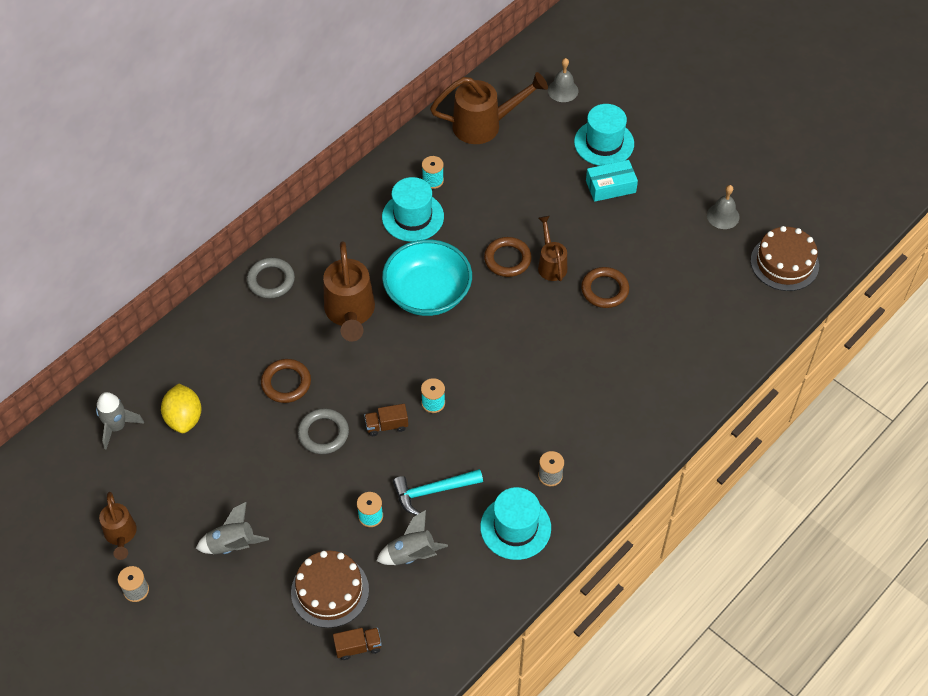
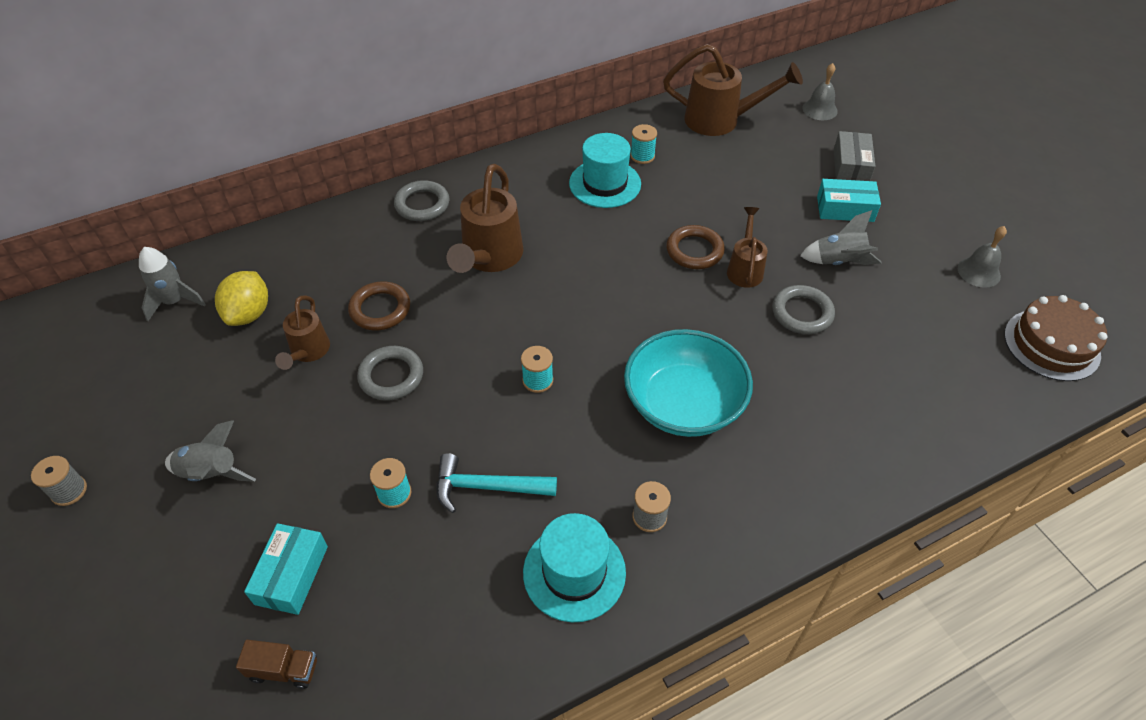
camera: 20 degrees right, 5 degrees down
(121, 536) = (97, 420): brown watering can -> brown watering can (308, 352)
(330, 591) = (291, 575): brown cake -> turquoise box
(386, 425) = (469, 390): brown truck -> none
(412, 554) = (420, 562): grey rocket -> grey rocket (839, 262)
(427, 293) = (586, 261): turquoise bowl -> turquoise bowl (683, 404)
(604, 143) = (851, 166): turquoise hat -> grey box
(604, 290) = (802, 313): brown ring -> grey ring

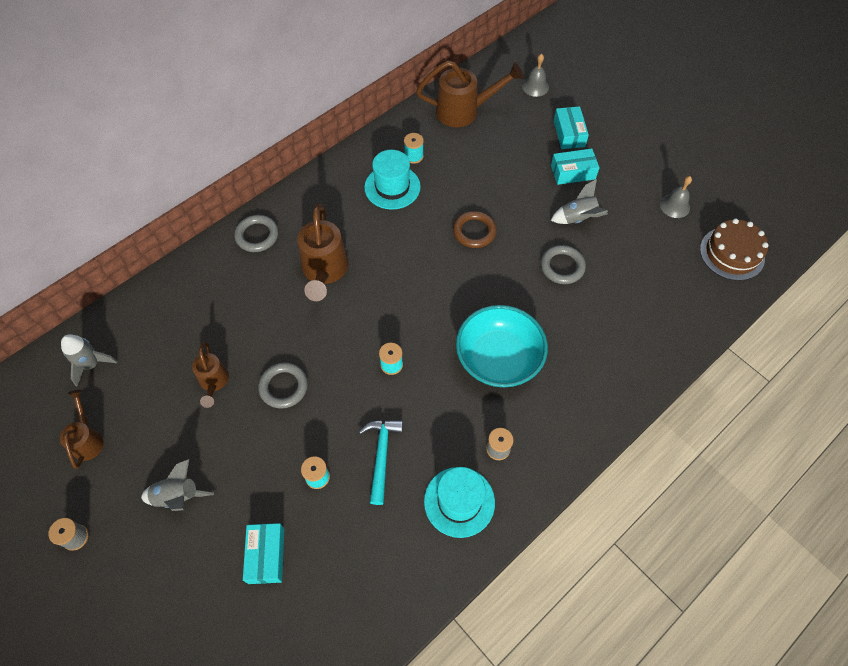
camera: 15 degrees left, 10 degrees up
(249, 314) = (155, 361): yellow lemon -> none
(284, 670) = (286, 622): brown truck -> none
(380, 309) = (256, 334): brown ring -> none
(487, 487) = (381, 455): turquoise hammer -> turquoise hammer turned 105 degrees clockwise
(745, 268) = (514, 239): brown watering can -> brown watering can (88, 439)
(851, 166) = (569, 133): grey box -> turquoise box

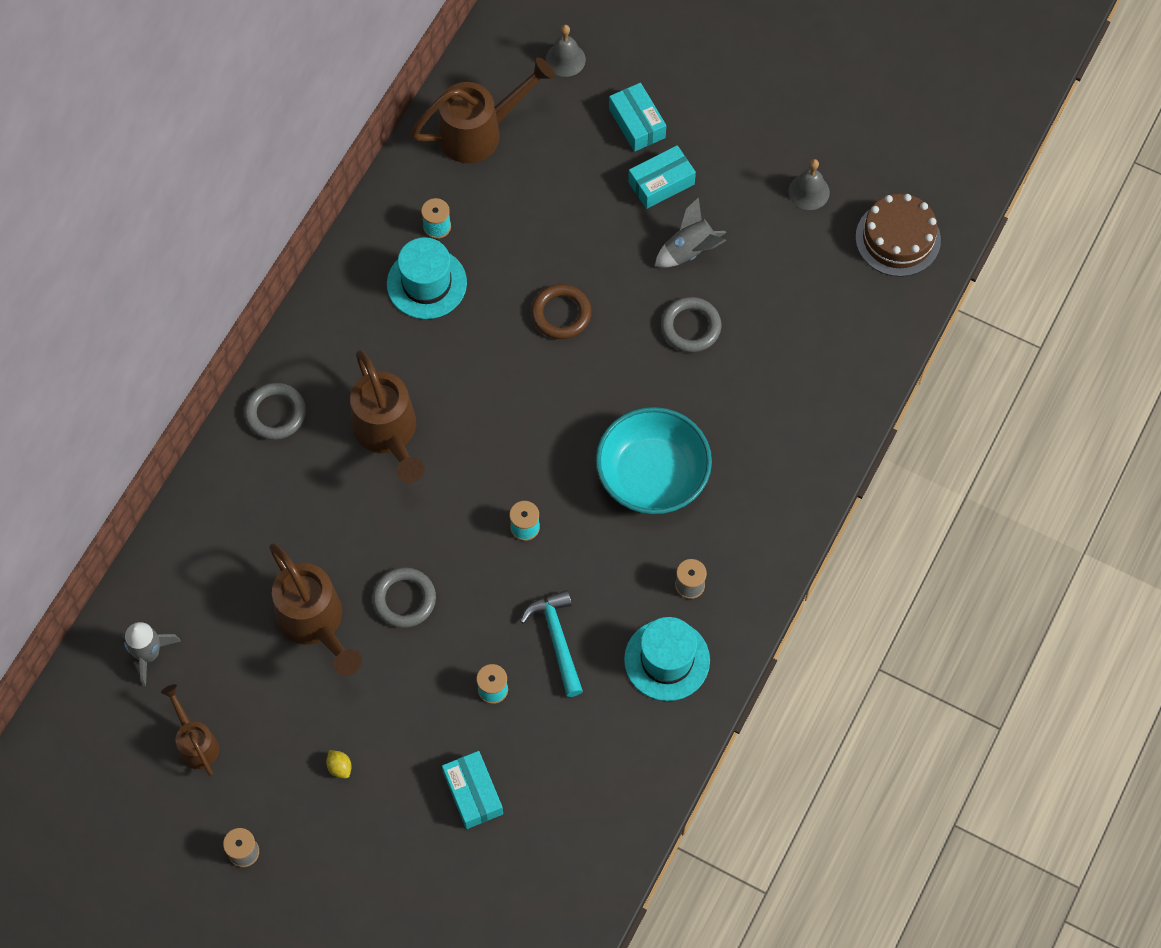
camera: 20 degrees left, 5 degrees up
(178, 496) = (340, 767): grey rocket -> yellow lemon
(214, 383) = (315, 624): brown watering can -> brown watering can, size x1.71

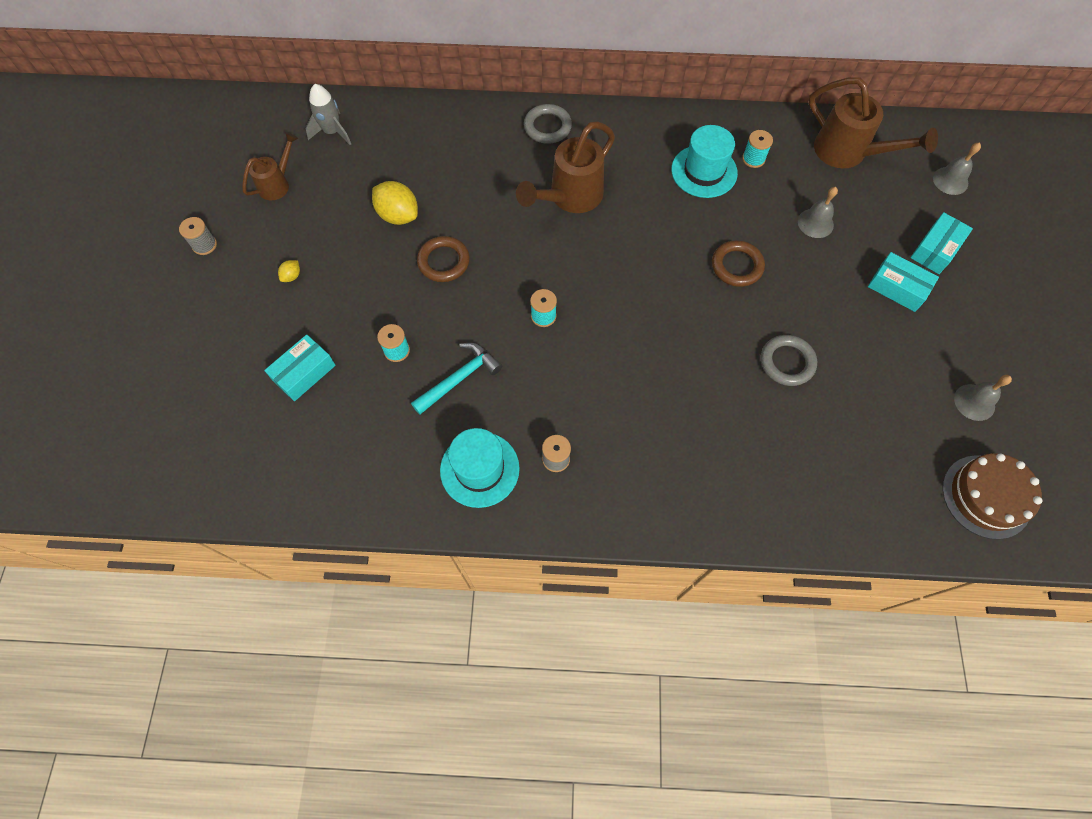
camera: 65 degrees right, 0 degrees up
(315, 624) = (398, 215): brown watering can -> yellow lemon
(404, 599) = (443, 261): grey ring -> brown ring
(549, 213) = (815, 223): none -> grey bell
(652, 475) = (638, 389): turquoise bowl -> none
(689, 251) = (853, 333): grey rocket -> none

